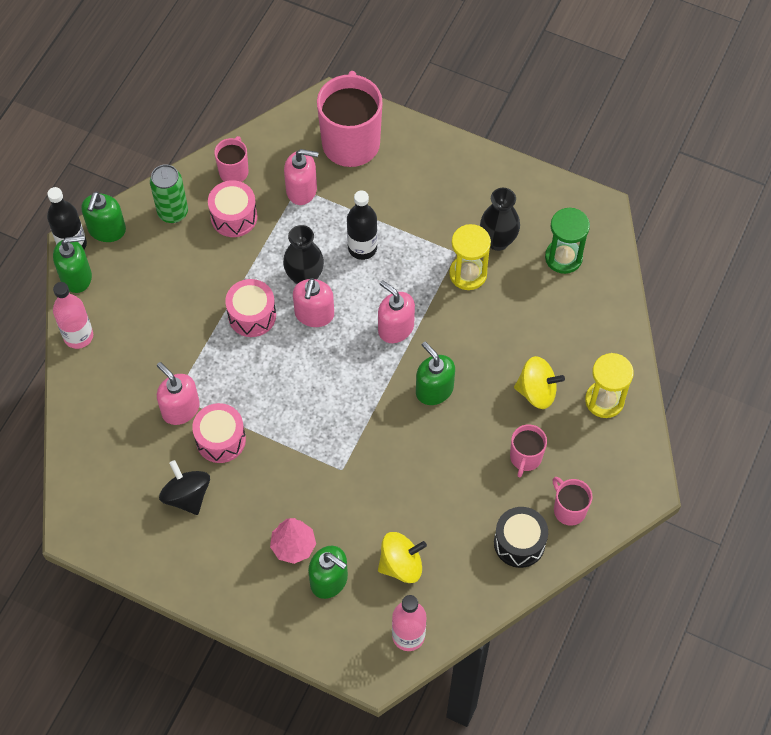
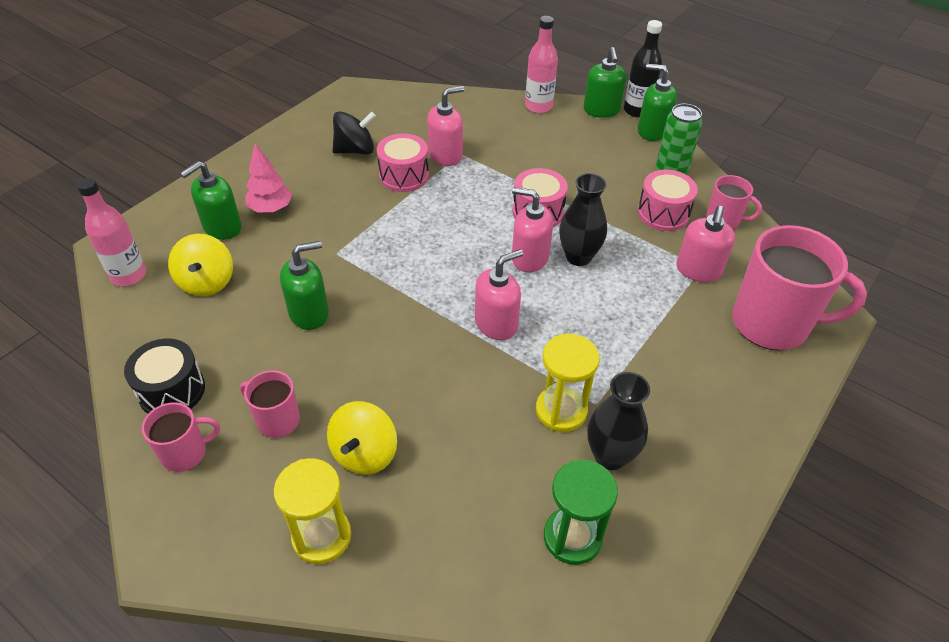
camera: 100 degrees right, 15 degrees down
(362, 248) = (613, 311): black bottle -> none
(434, 390) = (403, 345): green soap dispenser -> green soap dispenser (309, 313)

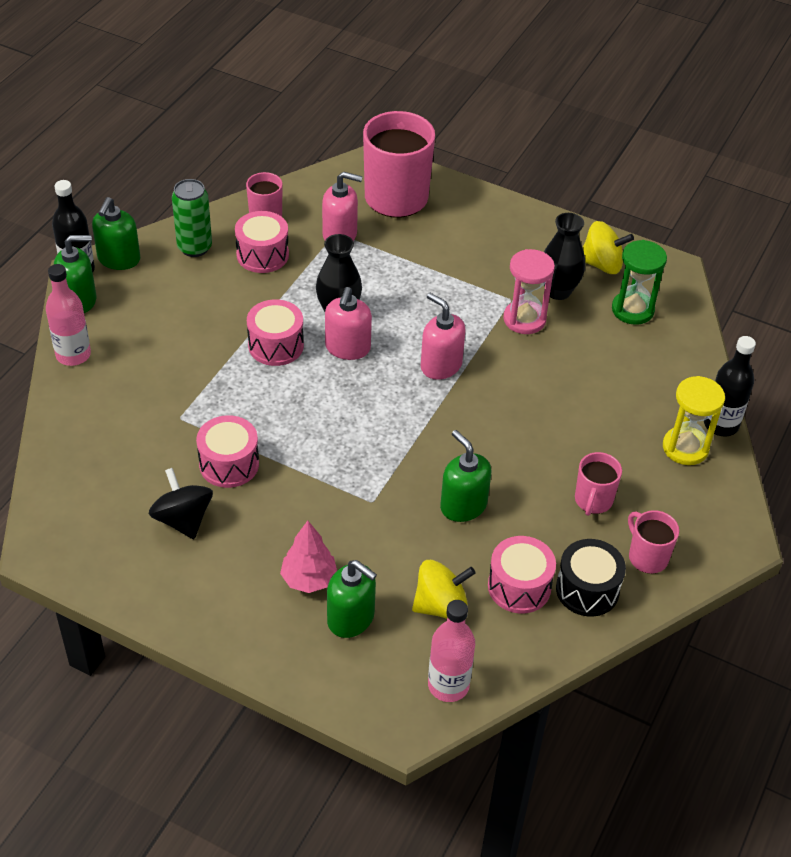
camera: 100 degrees left, 0 degrees up
(200, 338) = (519, 586): none -> pink drum
(347, 593) = (721, 425): none -> black bottle
(364, 453) = (605, 435): yellow spinning top -> yellow spinning top (602, 264)
(445, 155) = (184, 431): pink soap dispenser -> none
(561, 410) = (524, 319): yellow hourglass -> pink hourglass

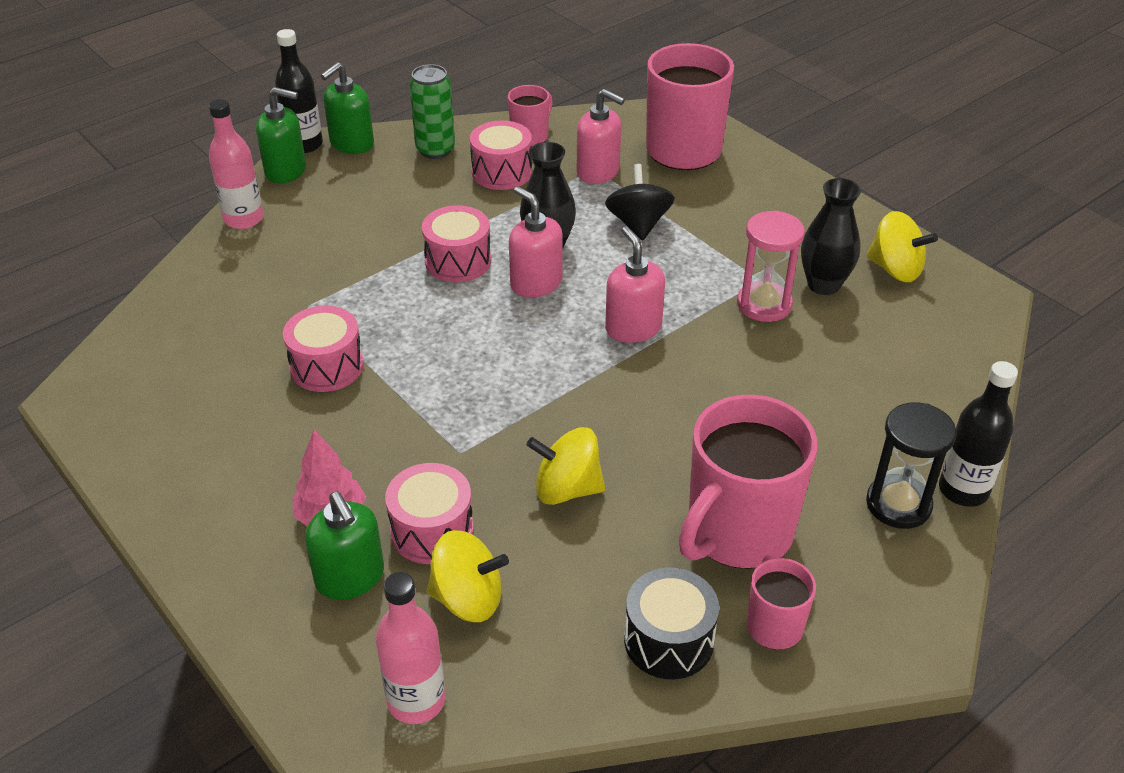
camera: 25 degrees right, 5 degrees down
(183, 519) = (238, 409): black spinning top -> black spinning top (638, 224)
(347, 348) = (536, 283): pink soap dispenser -> pink soap dispenser turned 105 degrees clockwise
(463, 505) = (567, 489): green soap dispenser -> yellow spinning top
(519, 586) = (580, 607): pink drum -> pink drum (432, 531)
(593, 501) = (737, 532): pink mug -> pink mug, size x1.99
(632, 310) = (909, 327): green hourglass -> none
(685, 448) = (898, 504): yellow hourglass -> black hourglass

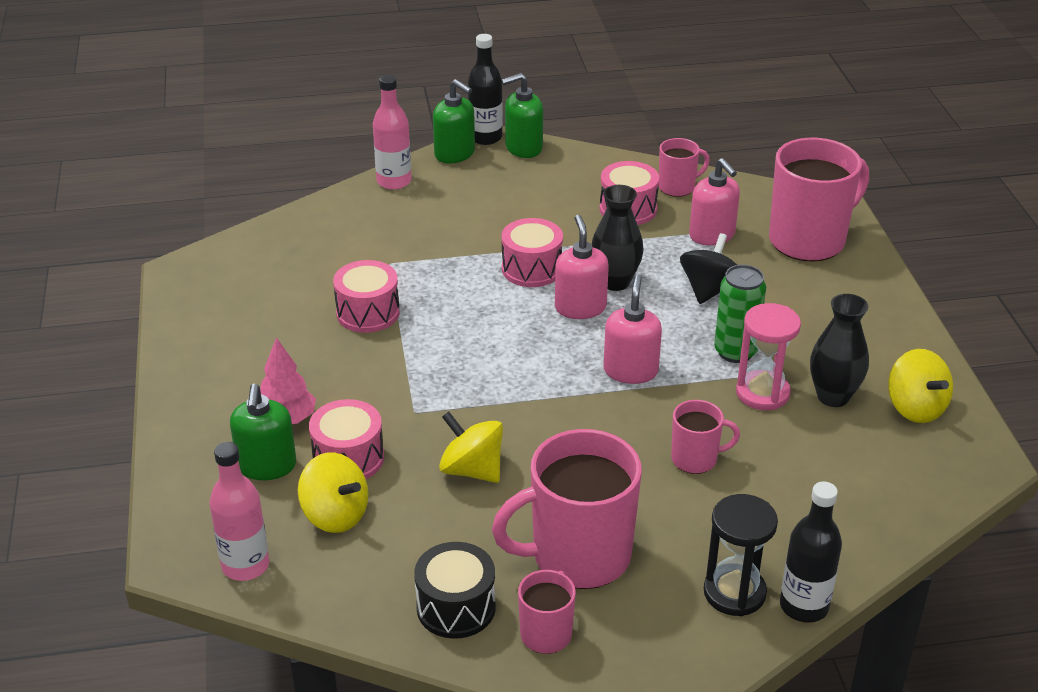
camera: 30 degrees right, 5 degrees down
(435, 150) = (587, 174): green can -> green can (735, 352)
(760, 390) = (696, 459): none -> pink mug

